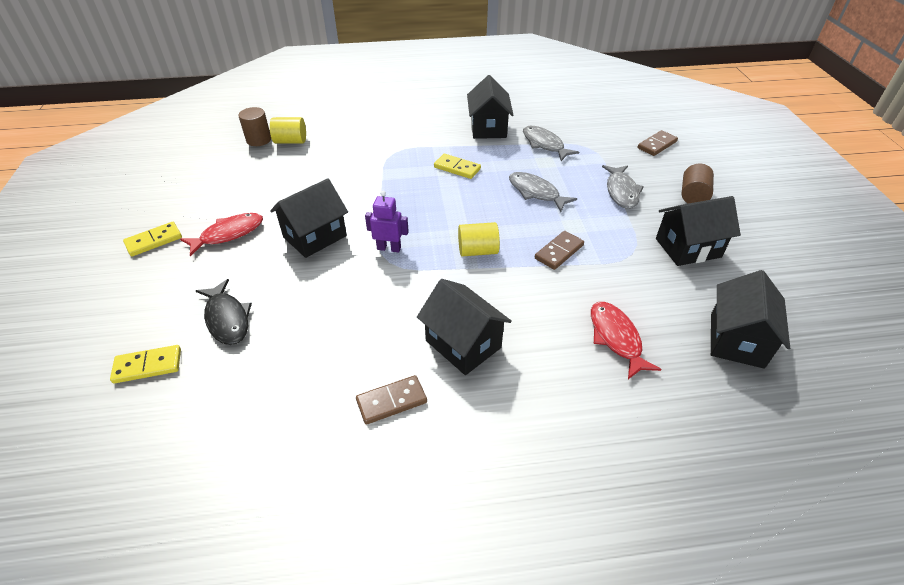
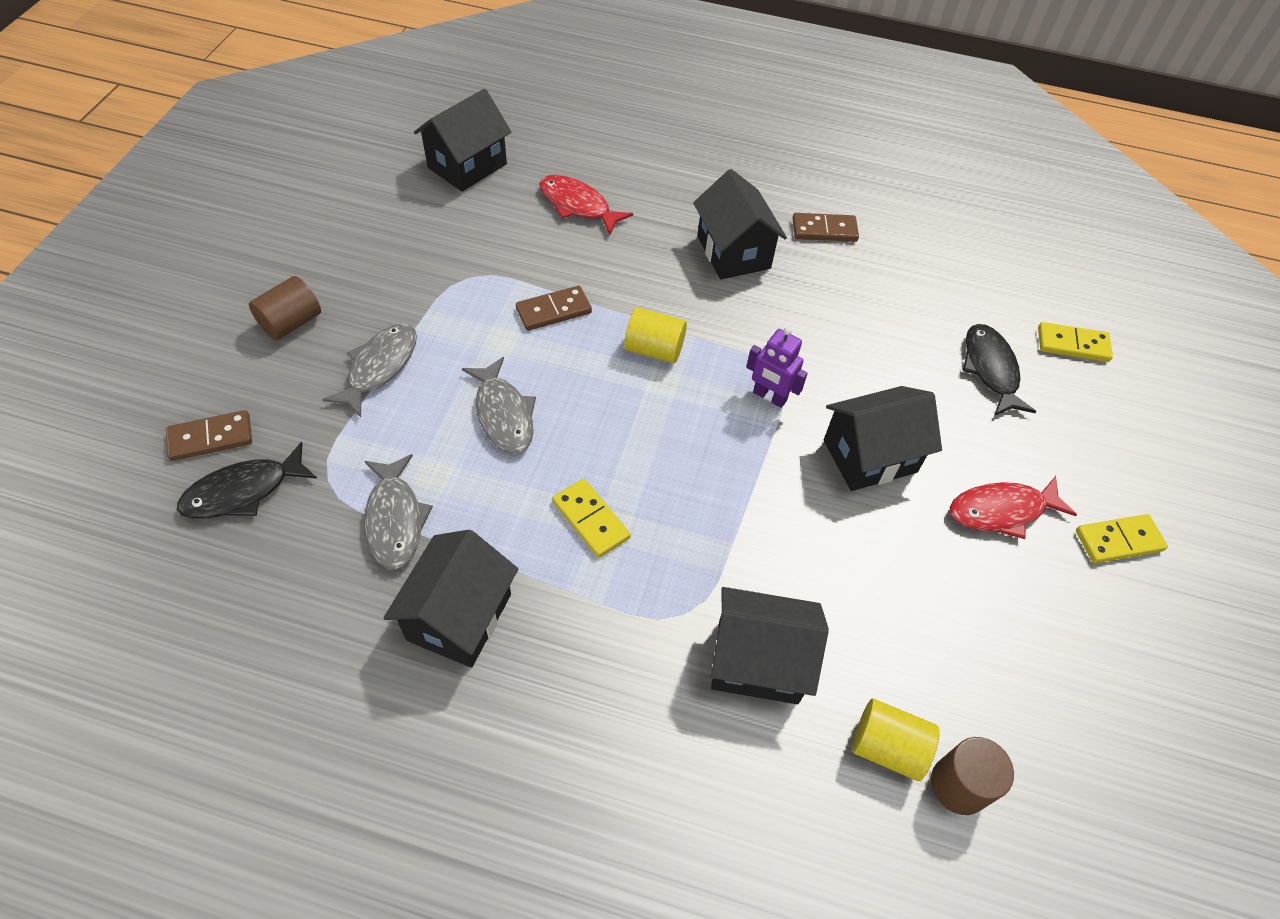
camera: 160 degrees left, 10 degrees up
(616, 338) = (578, 205): red fish -> red fish turned 120 degrees clockwise
(617, 135) = (243, 491): none -> black fish
(688, 248) = (396, 259): black house -> black house (758, 661)

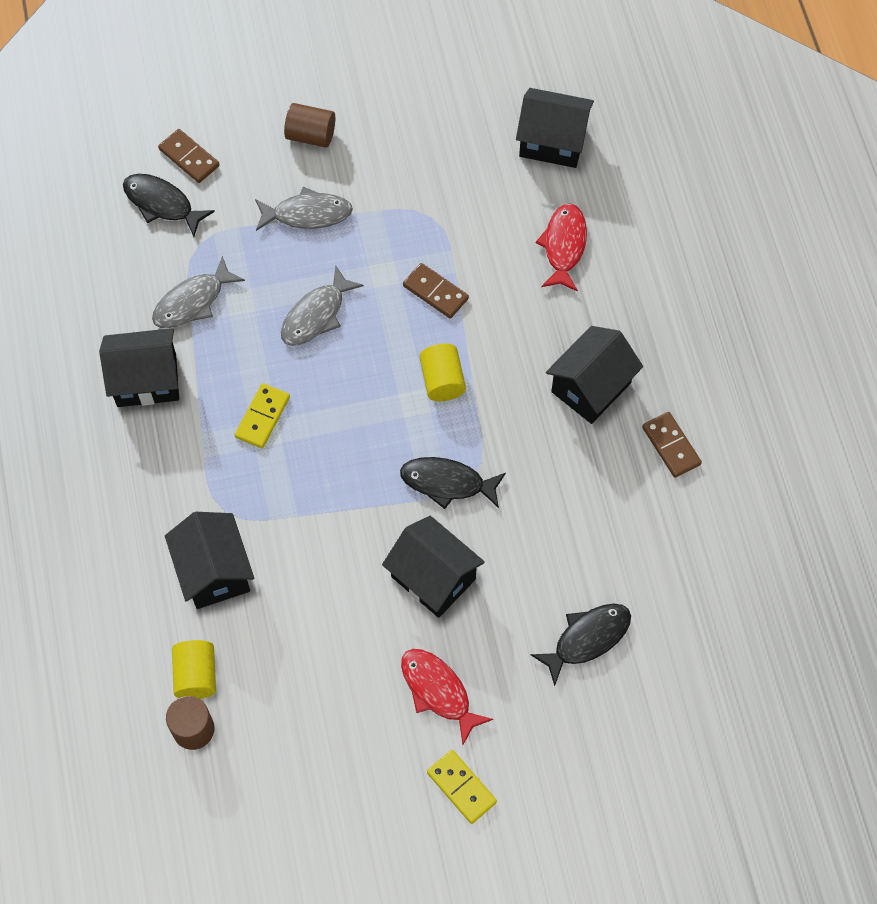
camera: 65 degrees right, 10 degrees up
(769, 397) = (447, 483): purple robot -> black fish
(1072, 344) = (664, 698): yellow domino -> none

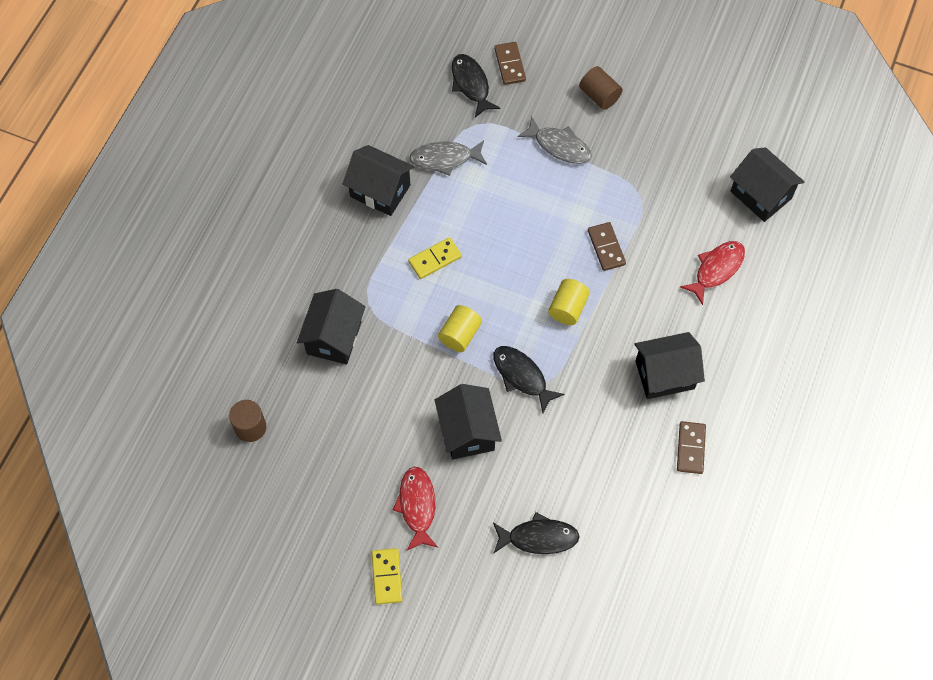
camera: 35 degrees right, 0 degrees up
(196, 675) = (276, 395): yellow cylinder -> yellow cylinder (460, 334)
(316, 315) = (517, 215): grey fish -> none

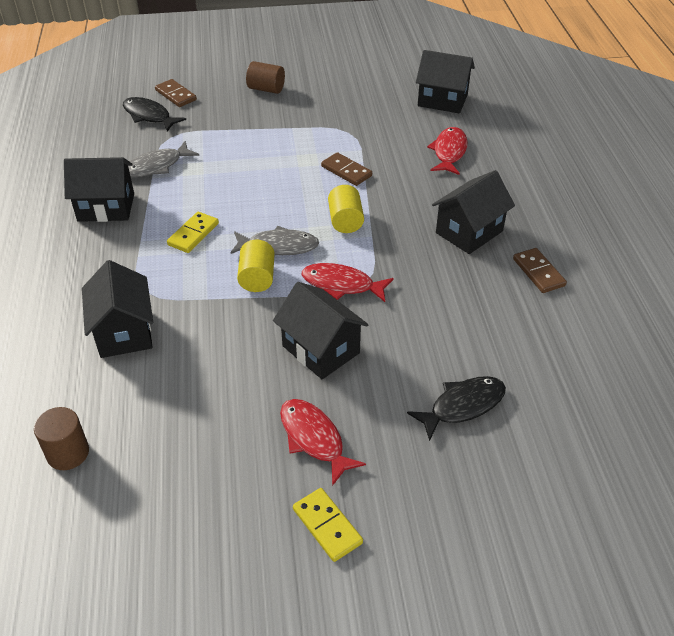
camera: 30 degrees left, 20 degrees down
(522, 376) = (342, 285): black fish -> red fish
(559, 146) = (255, 126): grey fish -> grey fish (278, 246)

